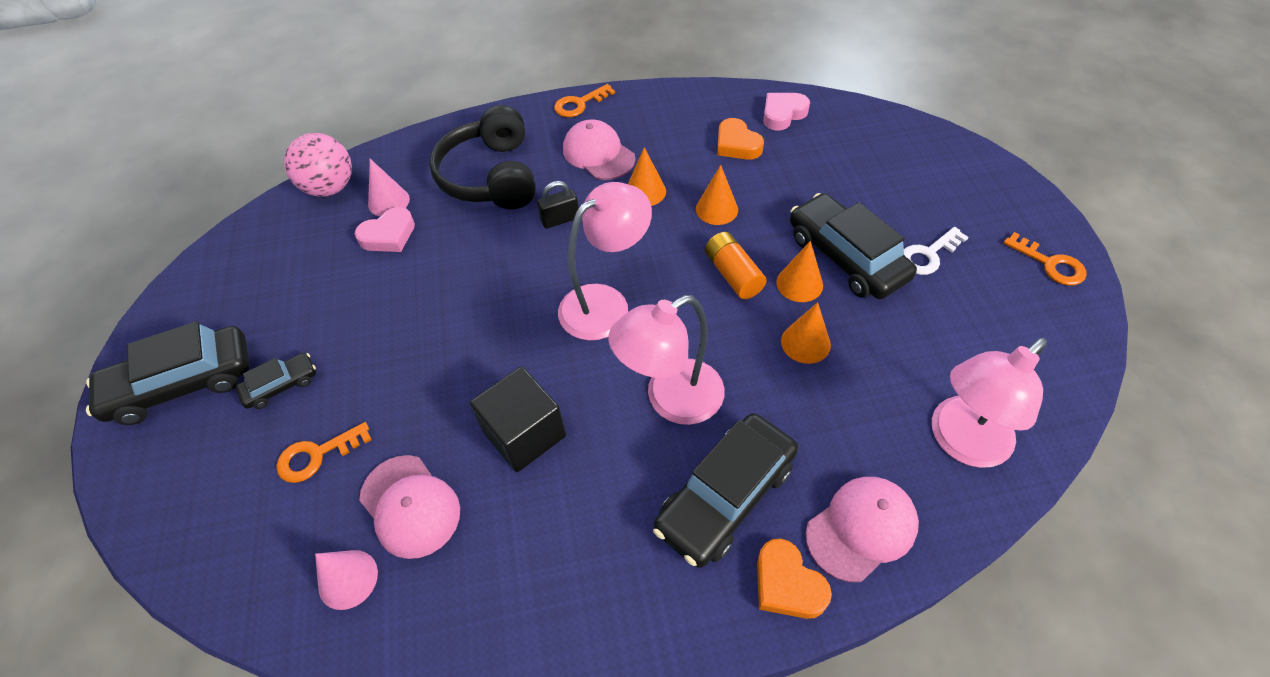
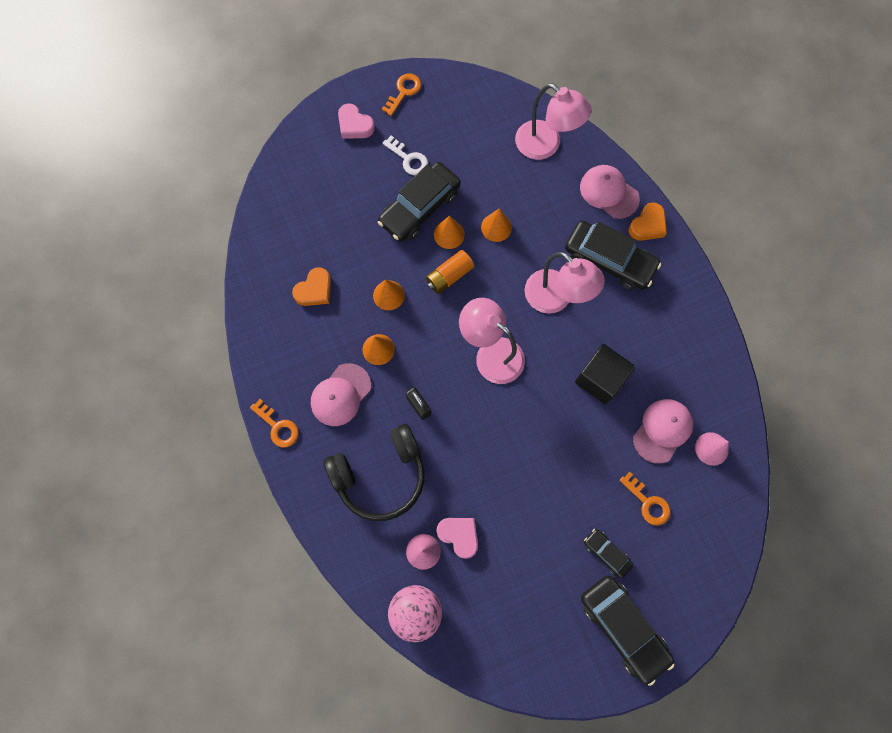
camera: 105 degrees left, 20 degrees up
(783, 114) = (272, 260): pink heart -> pink heart (354, 125)

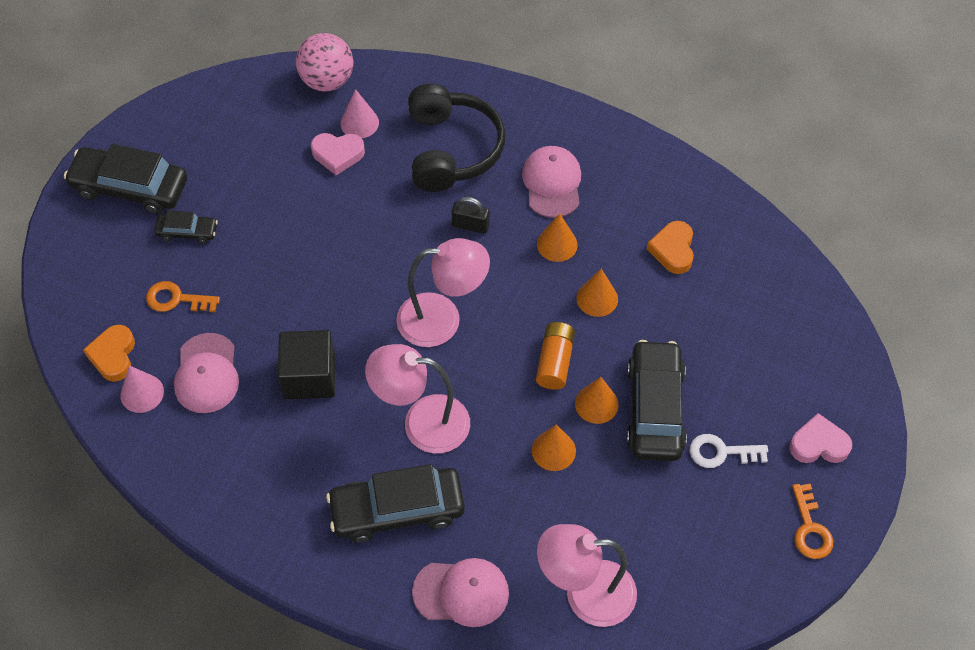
camera: 140 degrees right, 15 degrees down
(278, 427) = (581, 121): orange key -> none
(380, 475) = (451, 149): black headphones -> black headphones turned 150 degrees clockwise
(647, 225) = (384, 587): orange heart -> orange heart (113, 355)

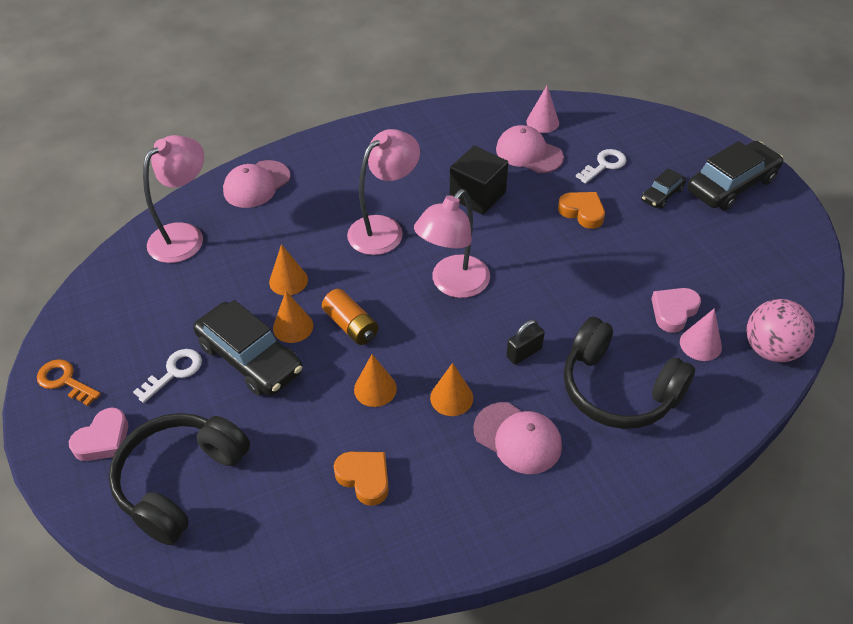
camera: 130 degrees right, 10 degrees down
(113, 355) = (584, 122): orange heart -> orange heart (582, 212)
(176, 299) = (604, 165): orange key -> white key
(397, 509) = (339, 186): black car -> none
(791, 360) = (180, 481): none -> black headphones

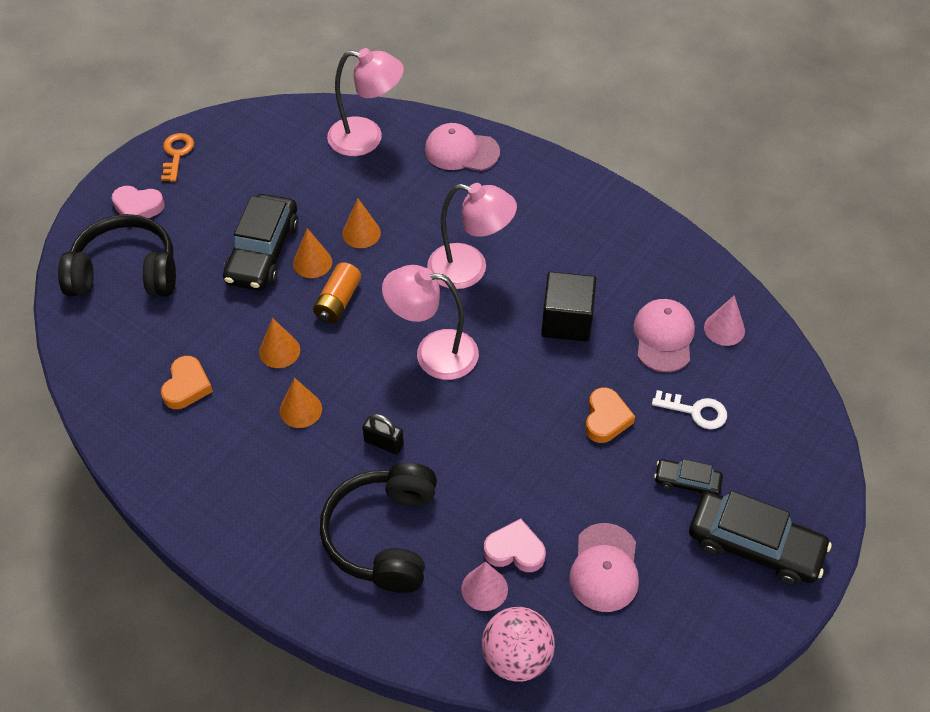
camera: 60 degrees right, 5 degrees up
(174, 372) = (221, 213): white key -> none
(517, 438) = (284, 477): pink cap -> pink cap (604, 568)

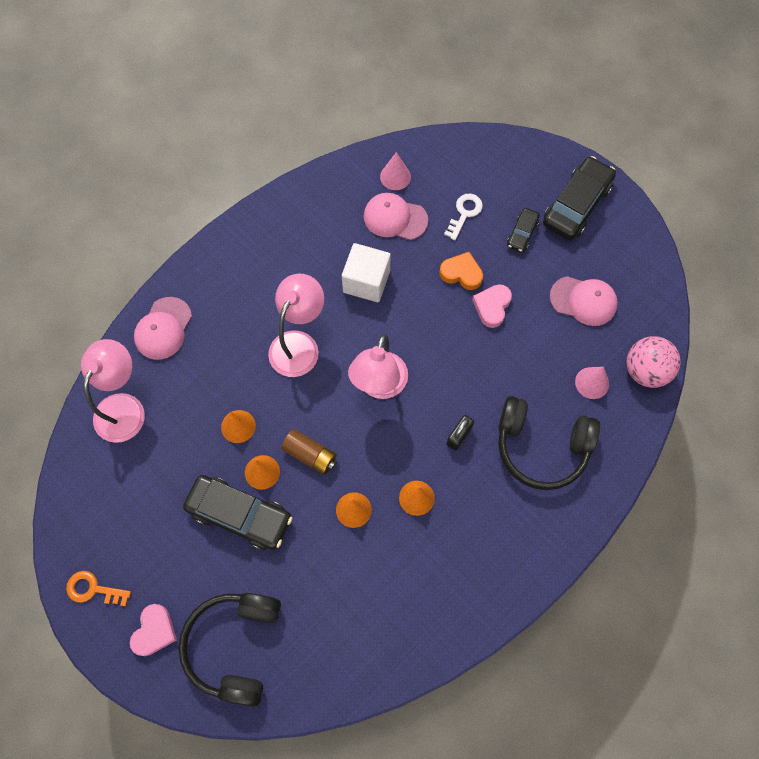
camera: 80 degrees left, 15 degrees up
(187, 386) = (376, 593): orange heart -> none
(338, 301) = (310, 455): orange battery -> brown battery
(515, 550) = (563, 357): pink heart -> pink heart (492, 306)
(567, 321) = (366, 281): black cube -> white cube

